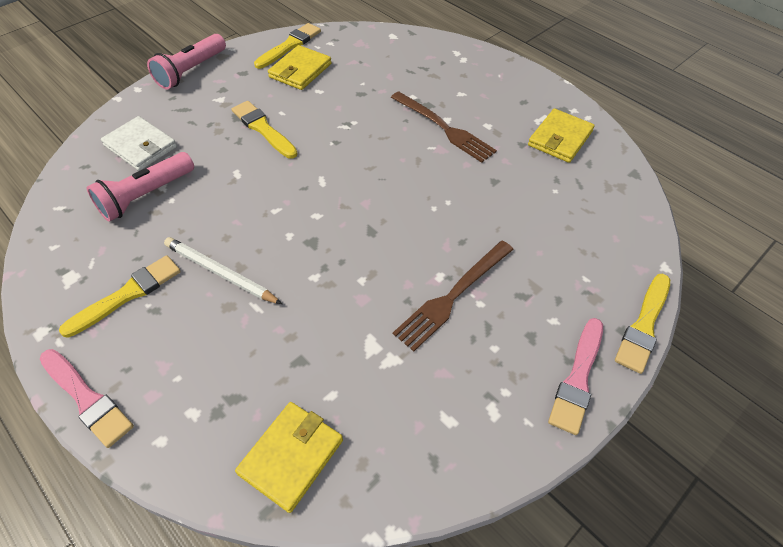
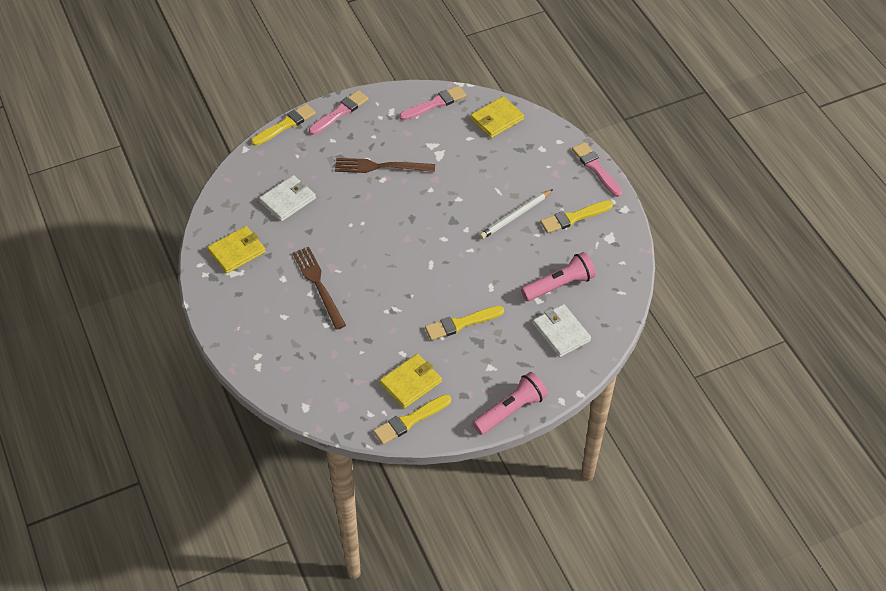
camera: 160 degrees left, 0 degrees up
(220, 273) = (515, 216): white pencil -> white pencil turned 90 degrees clockwise
(263, 129) = (461, 323): yellow brush -> yellow brush turned 90 degrees clockwise
(422, 457) = (435, 104): none -> pink brush
(453, 295) = (381, 167): brown fork -> brown fork turned 150 degrees counterclockwise
(548, 211) = (288, 200): none -> white wallet

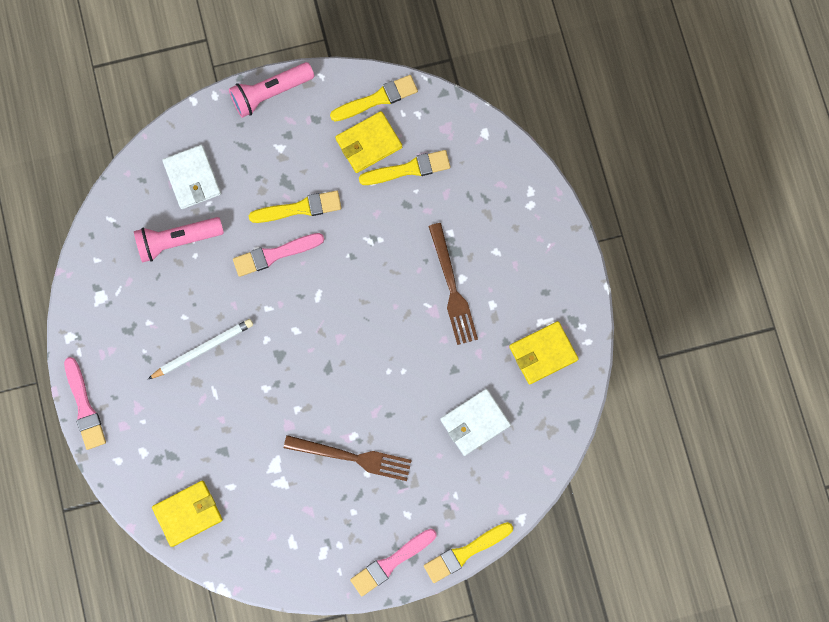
camera: 170 degrees left, 25 degrees up
(435, 104) = (263, 556): pink brush -> pink brush (275, 254)
(574, 217) = (134, 334): yellow brush -> yellow brush (408, 169)

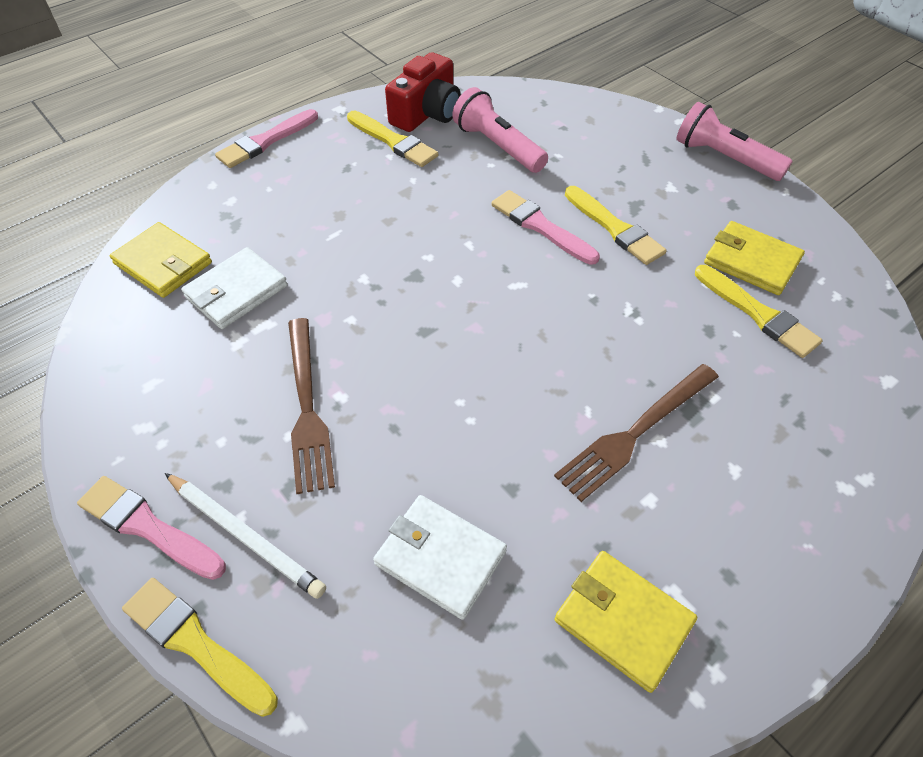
camera: 65 degrees right, 25 degrees down
(111, 273) = (427, 113): none -> red camera
(192, 178) = (575, 134): white wallet -> white wallet (236, 291)
(203, 349) = (383, 206): white pencil -> white pencil (245, 536)
(377, 99) = (813, 249): yellow brush -> yellow brush (393, 141)

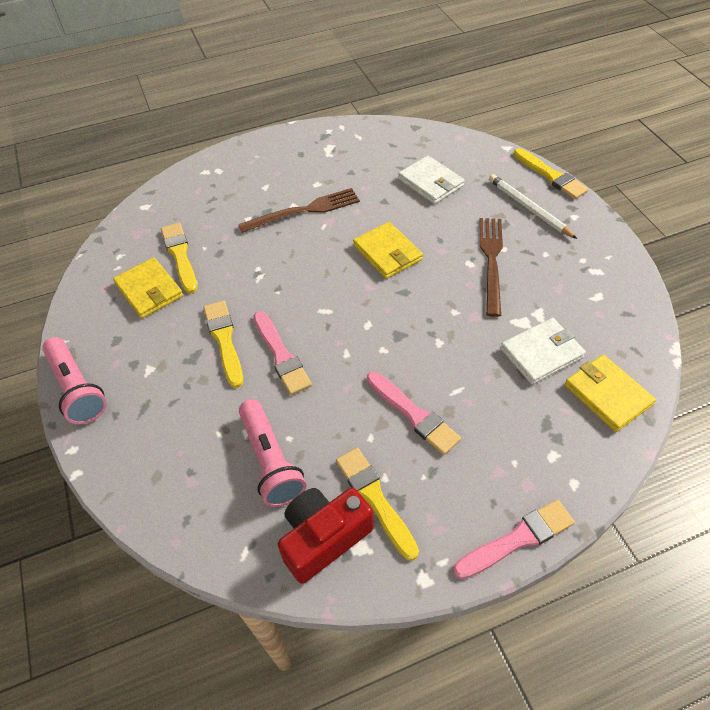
camera: 160 degrees left, 0 degrees up
(148, 527) = (582, 221): pink brush -> pink brush (413, 414)
(623, 620) = (357, 149): yellow wallet -> yellow wallet (387, 253)

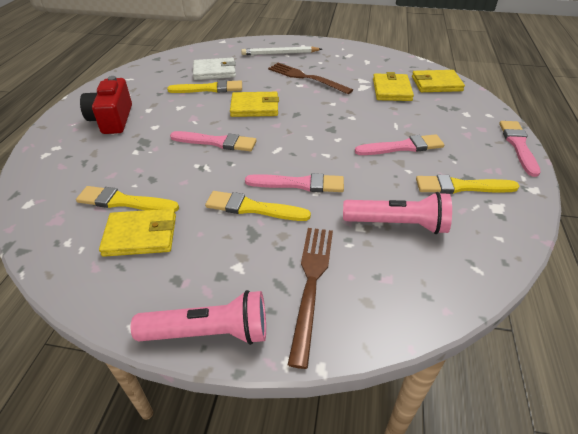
camera: 60 degrees left, 10 degrees down
(302, 261) = (217, 142): none -> pink brush
(304, 211) = (167, 124): brown fork -> brown fork (311, 284)
(324, 538) = (482, 221): red camera -> red camera (112, 119)
(541, 353) = (391, 90): white wallet -> yellow wallet
(550, 176) = (264, 39): yellow brush -> yellow brush (209, 89)

